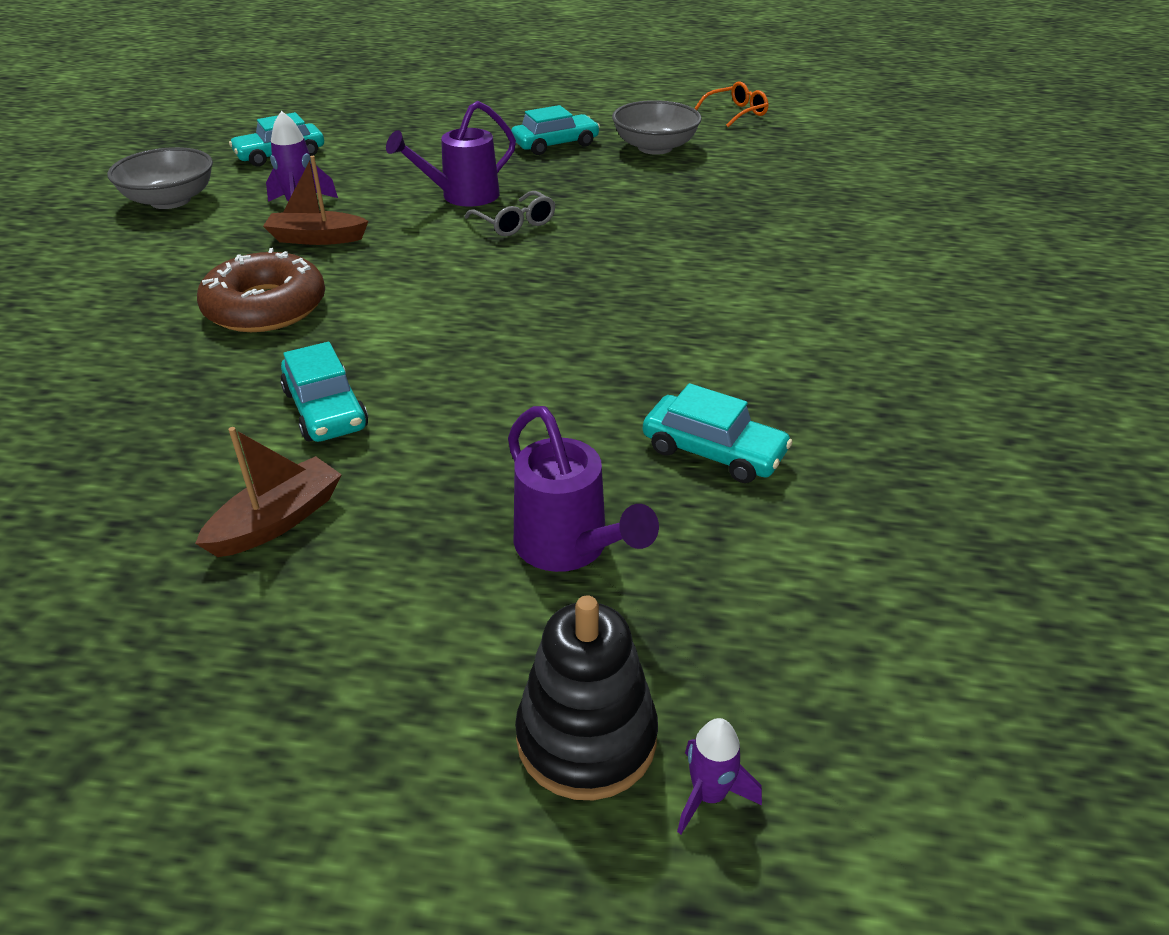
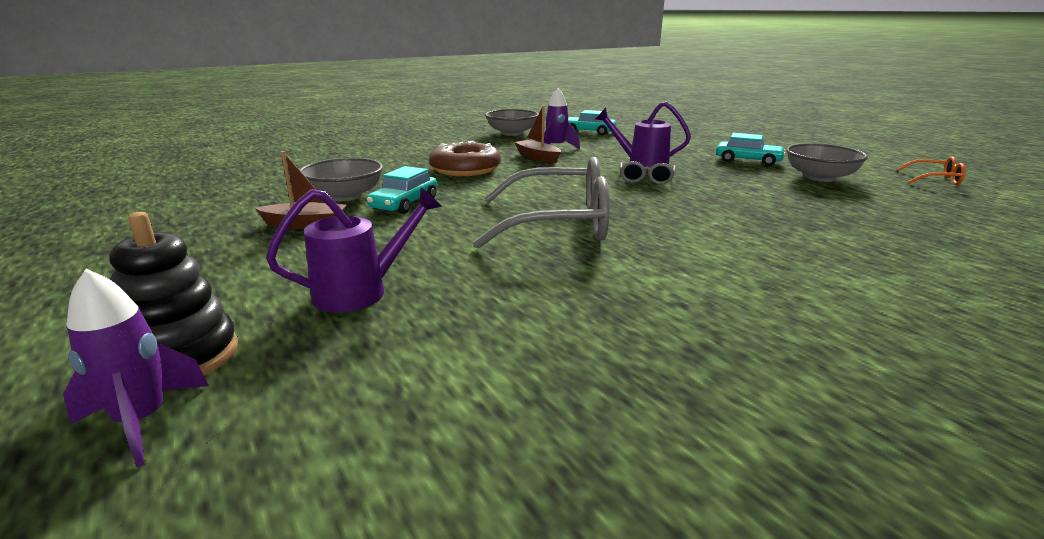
camera: 50 degrees right, 15 degrees down
(207, 446) = (345, 196): none -> grey bowl
(560, 339) = (560, 224): none -> grey glasses
(569, 547) = (361, 292): purple watering can -> purple watering can turned 135 degrees counterclockwise
(709, 795) = (142, 421): purple rocket -> purple rocket, size x1.58
(713, 451) = (523, 301): turquoise car -> none

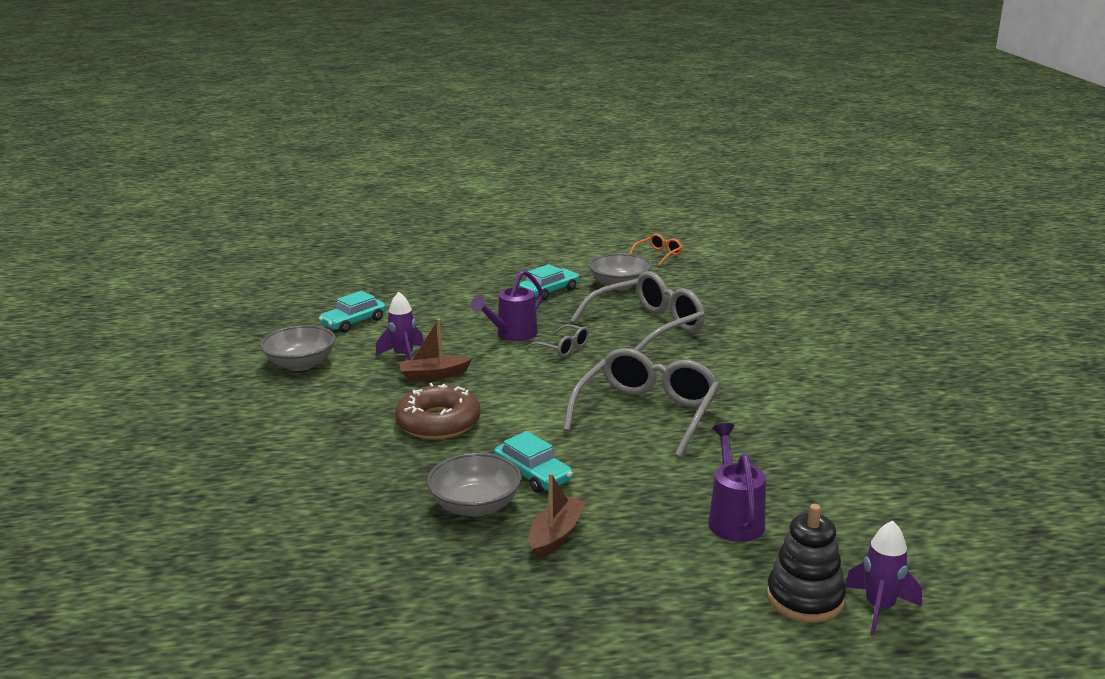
camera: 65 degrees left, 0 degrees up
(750, 199) = (648, 327): none -> grey glasses

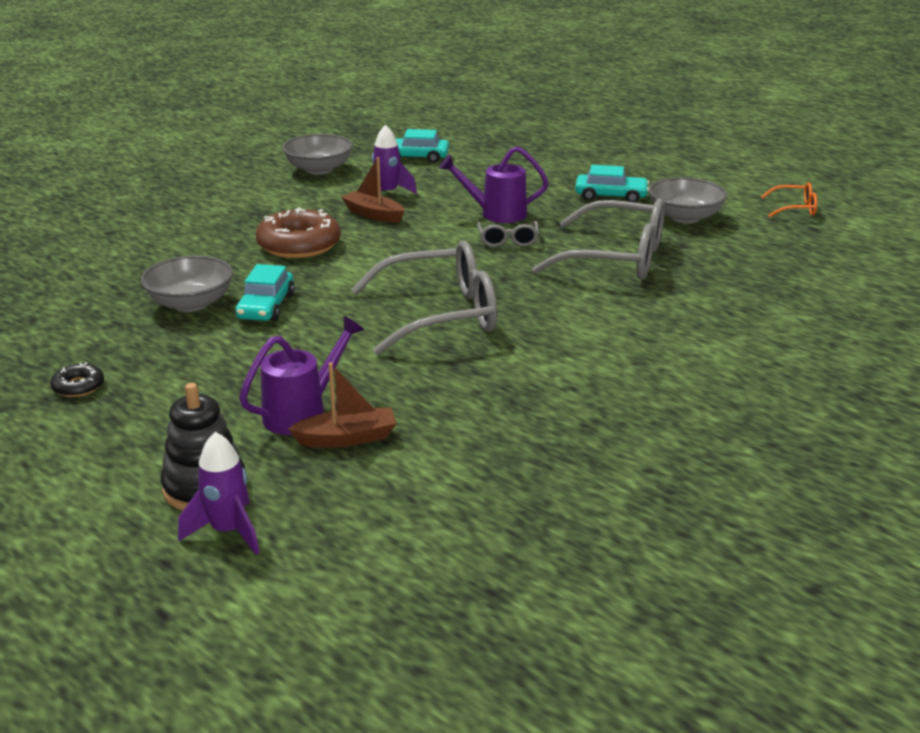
camera: 50 degrees right, 5 degrees up
(556, 535) = (183, 348): brown boat -> brown boat (347, 438)
(561, 610) = (78, 386): none -> black donut

